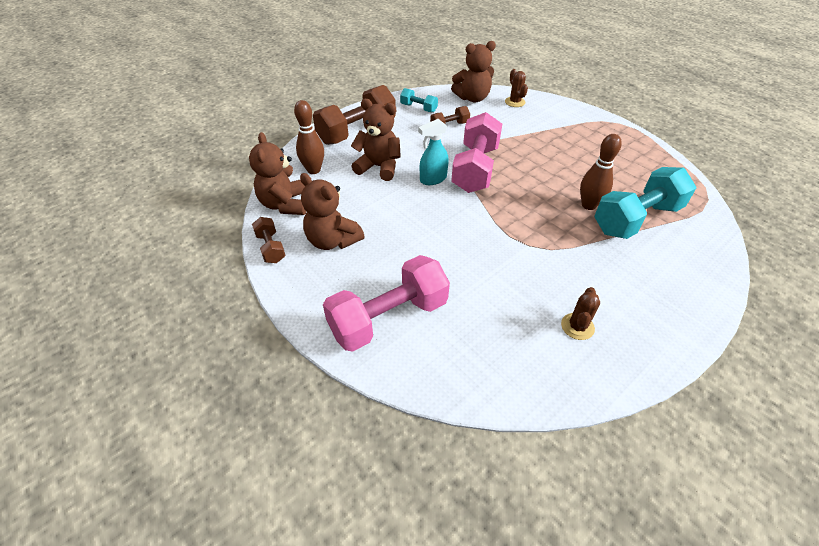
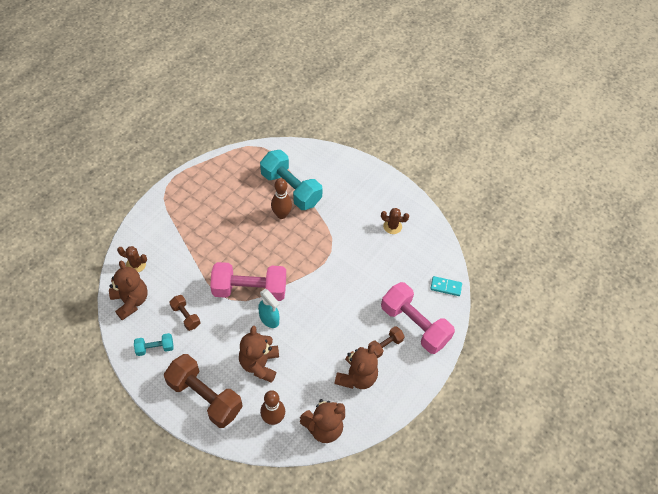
camera: 105 degrees left, 10 degrees up
(271, 248) = (374, 419): brown dumbbell -> brown dumbbell (385, 345)
(418, 108) = (155, 348): turquoise dumbbell -> turquoise dumbbell turned 60 degrees clockwise
(449, 379) = (445, 287): none -> turquoise domino
(515, 102) = (136, 264): brown cactus -> brown cactus turned 45 degrees clockwise

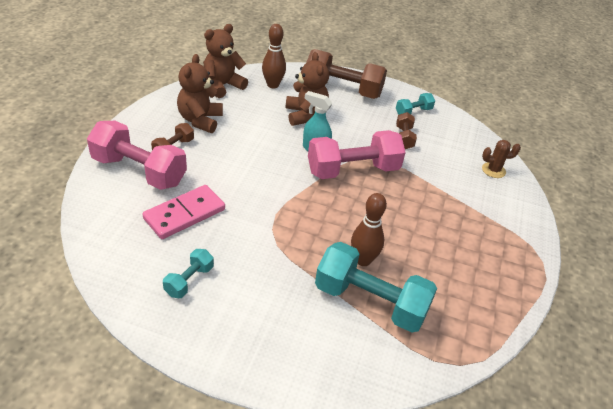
camera: 160 degrees right, 15 degrees down
(131, 301) = (468, 140): brown teddy bear -> none
(186, 316) = (404, 138): brown dumbbell -> brown dumbbell turned 60 degrees clockwise
(387, 276) = (184, 214): none -> pink domino
(392, 226) = (189, 280): brown cactus -> turquoise dumbbell
(445, 287) = (97, 217): turquoise domino -> none

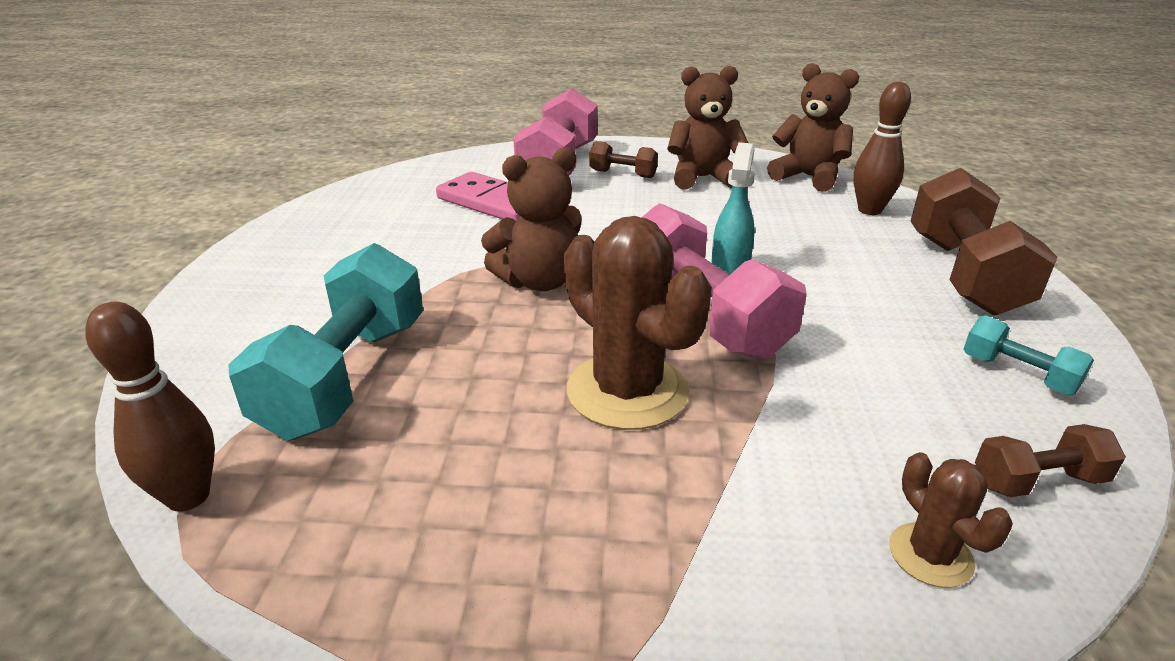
camera: 80 degrees right, 10 degrees down
(189, 280) = (369, 226): turquoise dumbbell -> none
(305, 115) = (819, 249): brown teddy bear -> brown teddy bear (539, 281)
(363, 260) = (452, 356): brown bowling pin -> brown bowling pin (188, 496)
(403, 209) = (627, 391): none -> brown cactus
(404, 138) = (889, 369): brown dumbbell -> brown dumbbell (1038, 481)

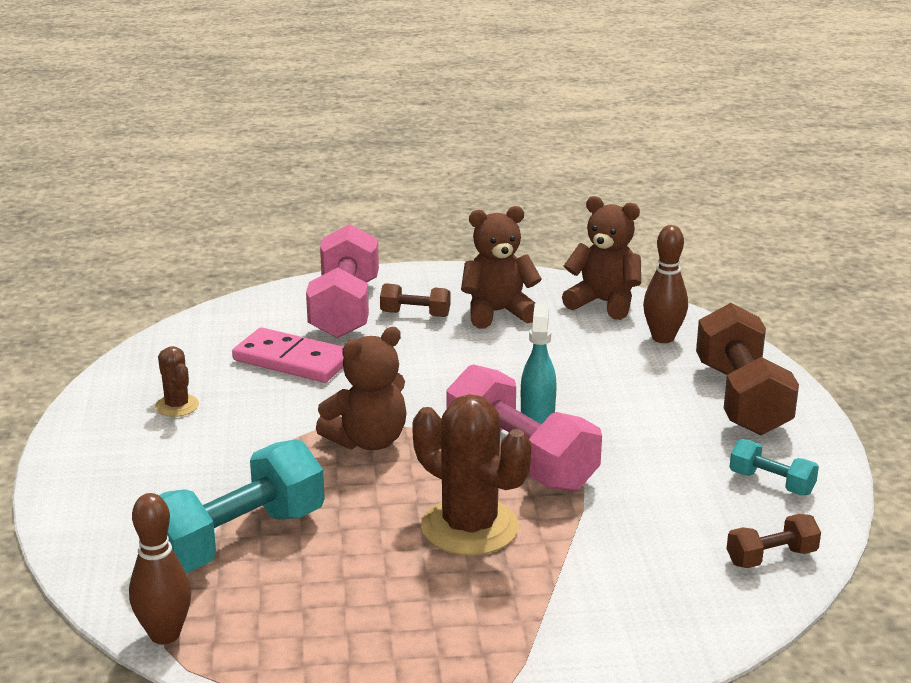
camera: 10 degrees left, 5 degrees down
(346, 376) = (236, 539): turquoise dumbbell -> turquoise dumbbell turned 45 degrees clockwise
(930, 555) = (694, 609): brown cactus -> brown cactus (177, 406)

